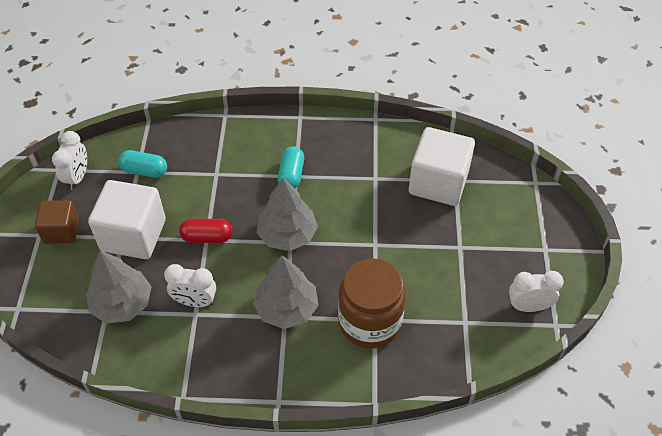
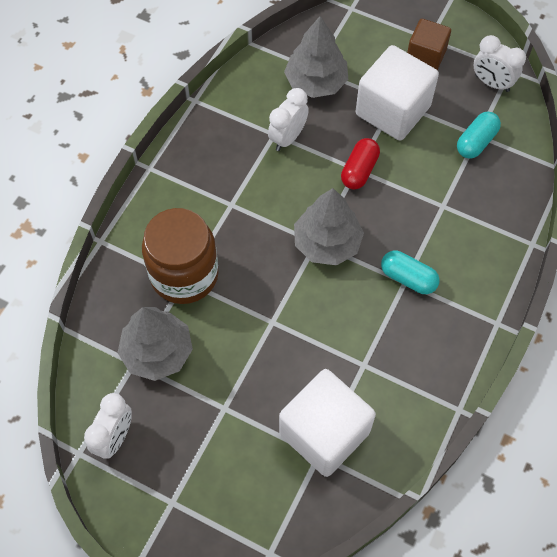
camera: 115 degrees right, 10 degrees up
(287, 308) = (239, 209): grey tree -> grey tree (157, 352)

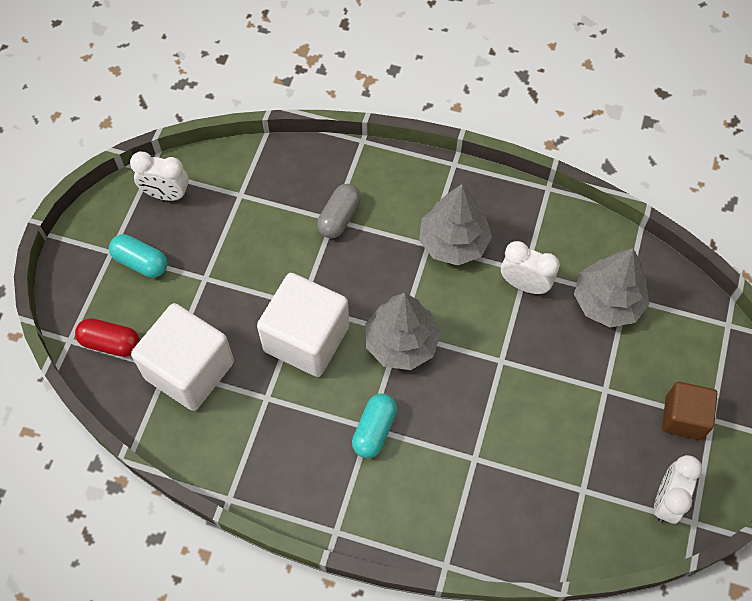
camera: 80 degrees right, 0 degrees up
(157, 352) = (254, 211): grey tree -> grey tree (453, 242)
(184, 274) = (339, 218): brown jar -> grey capsule
(359, 170) = (500, 363): red capsule -> red capsule (111, 343)
(392, 110) = (591, 389): white cube -> white cube (306, 338)
(476, 142) = (572, 488): turquoise capsule -> turquoise capsule (141, 262)

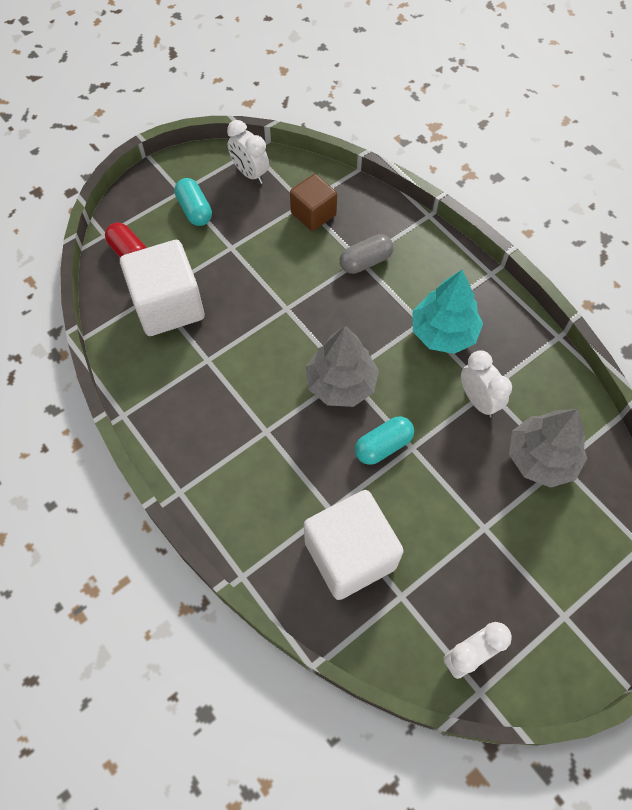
camera: 35 degrees right, 0 degrees up
(306, 338) = (270, 335): white cube -> white cube (350, 554)
(374, 430) = (268, 436): turquoise capsule -> turquoise capsule (383, 446)
(453, 242) = (443, 332): grey tree -> turquoise tree
(683, 417) = (538, 597): brown cube -> brown cube (313, 214)

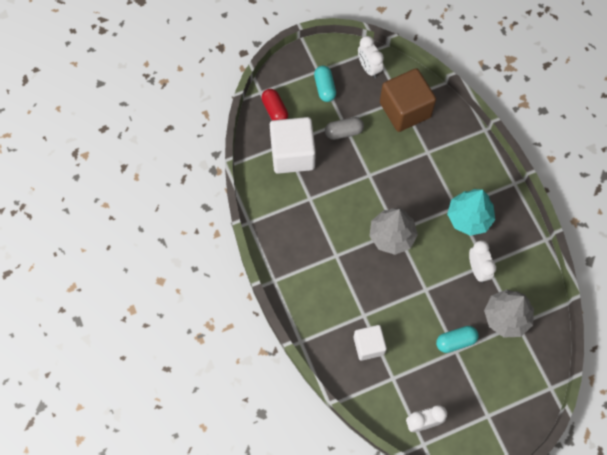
camera: 15 degrees right, 5 degrees up
(313, 214) = (405, 110): brown cube -> brown cube, size x1.67
(350, 554) = (368, 345): white cube -> white cube, size x0.60
(365, 262) = (431, 154): grey capsule -> grey capsule (344, 132)
(383, 446) = (407, 283): turquoise capsule -> turquoise capsule (455, 341)

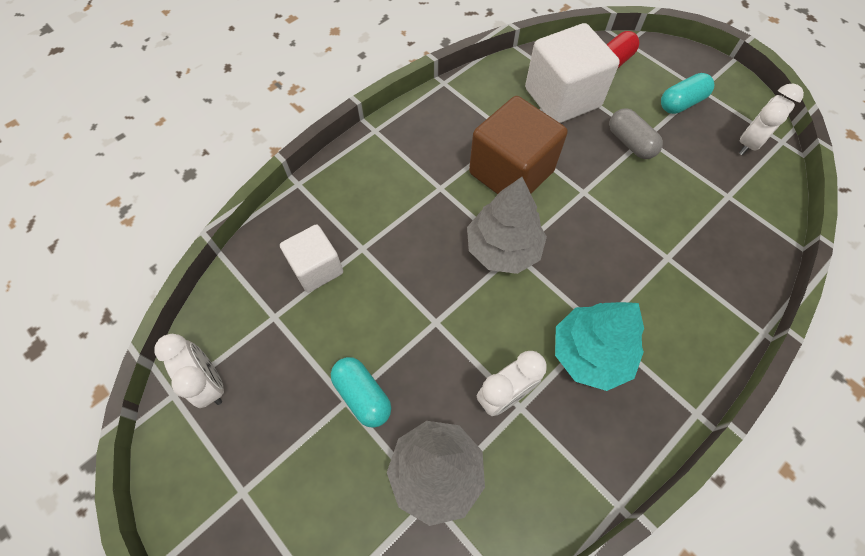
camera: 70 degrees right, 5 degrees down
(405, 110) = (717, 206): brown cube -> brown cube (511, 172)

